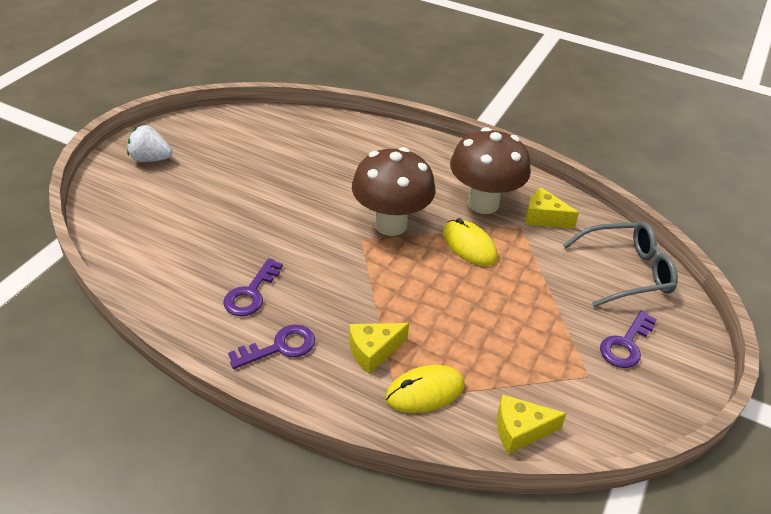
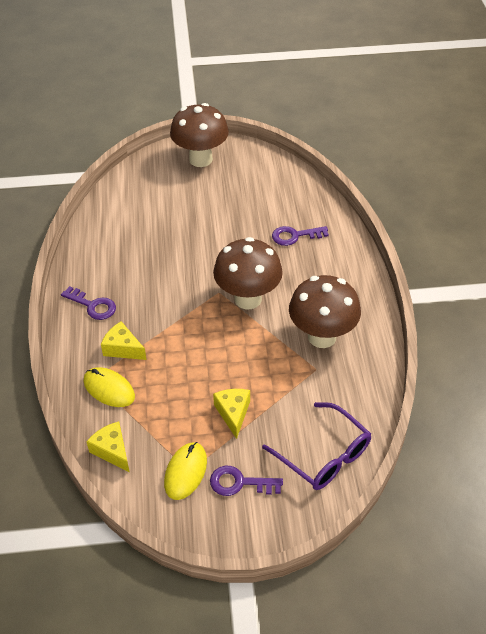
camera: 60 degrees right, 5 degrees up
(150, 159) = (200, 159): white strawberry -> brown mushroom
(251, 293) = (125, 269): purple key -> purple key (295, 236)
(469, 245) = (265, 350): yellow mouse -> yellow mouse (185, 472)
(543, 217) = (341, 379): yellow cheese -> yellow cheese (233, 413)
(626, 271) = (324, 455): grey glasses -> purple glasses

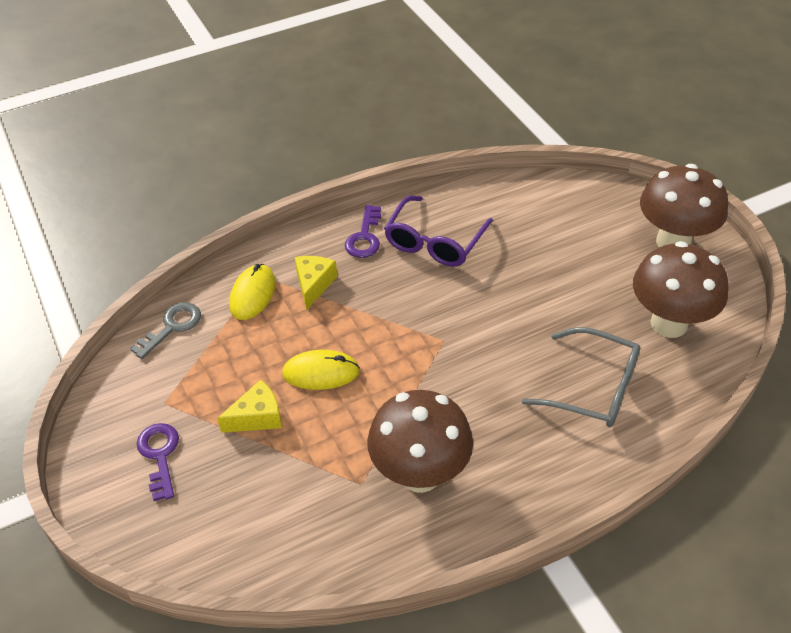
camera: 70 degrees right, 0 degrees up
(112, 451) = (172, 327): yellow cheese -> grey key
(185, 472) = (161, 400): yellow mouse -> yellow mouse (321, 372)
(248, 299) = (447, 373): brown mushroom -> brown mushroom (669, 323)
(295, 236) = (593, 388): purple key -> grey glasses
(324, 455) = (223, 532): purple glasses -> purple glasses (434, 242)

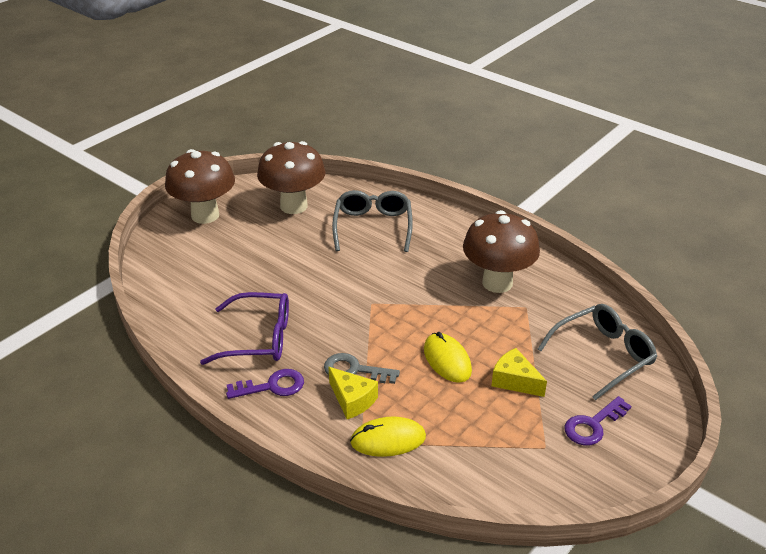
camera: 115 degrees left, 10 degrees down
(172, 327) = (464, 484): grey key -> grey key (354, 370)
(239, 521) = (603, 355): none -> grey glasses
(313, 284) = (352, 400): yellow cheese -> yellow cheese turned 120 degrees counterclockwise

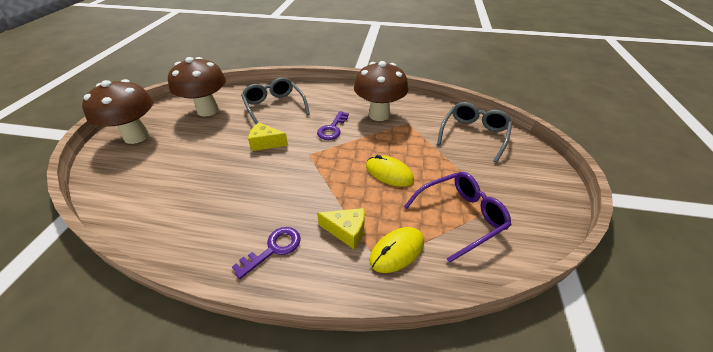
camera: 30 degrees left, 5 degrees up
(258, 338) = (237, 213): purple glasses -> purple glasses (460, 217)
(354, 370) = (331, 207): grey key -> none
(514, 381) = (441, 169): yellow cheese -> yellow cheese (266, 143)
(593, 425) = (509, 178): purple key -> purple key (332, 128)

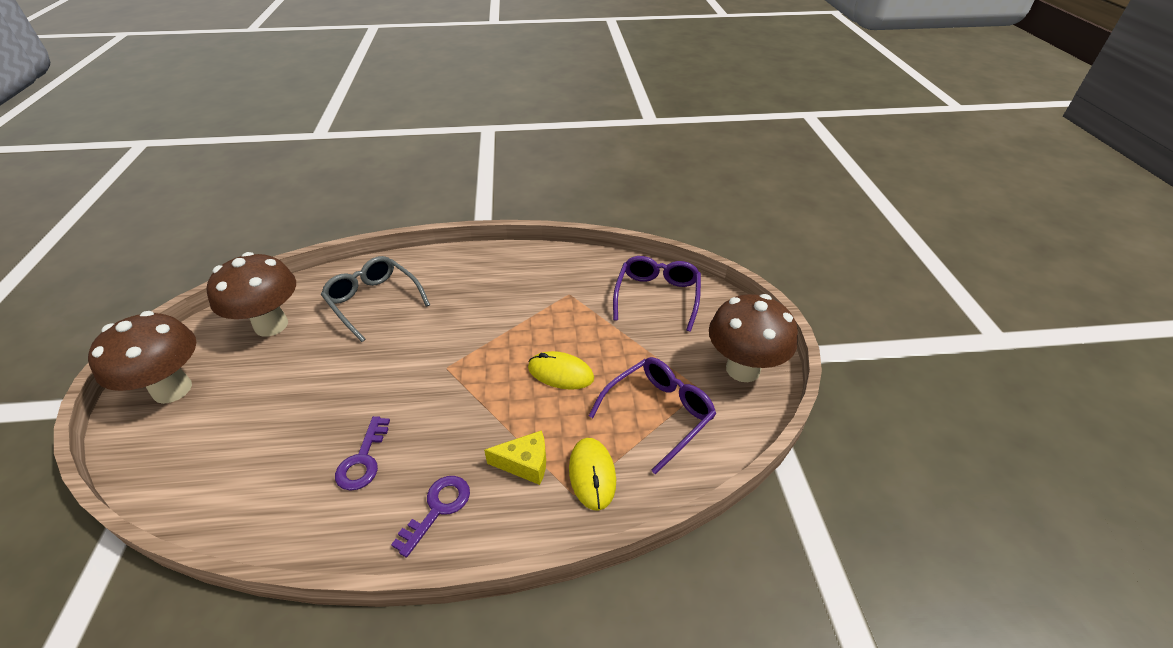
camera: 15 degrees left, 0 degrees up
(266, 143) = (379, 362): yellow cheese -> none
(332, 128) = (468, 321): purple key -> purple key (363, 460)
(379, 115) = (528, 288): brown mushroom -> brown mushroom (743, 369)
(397, 251) = (592, 474): yellow mouse -> yellow mouse turned 45 degrees counterclockwise
(474, 135) = (657, 296): grey glasses -> purple glasses

